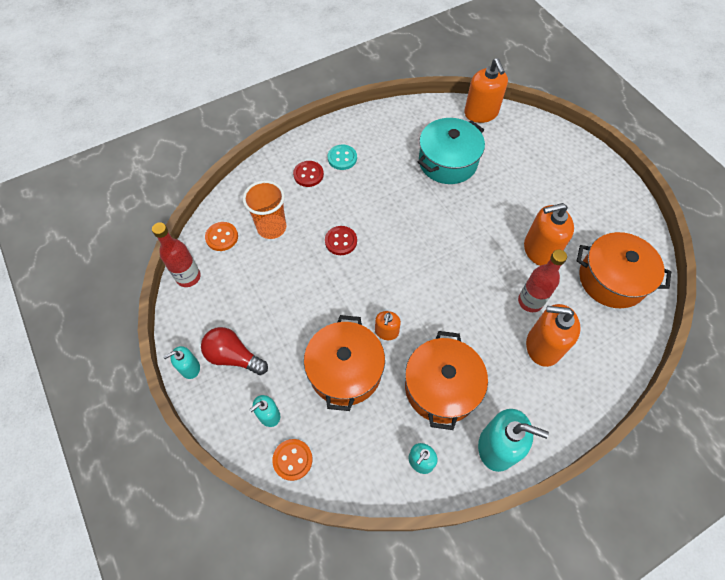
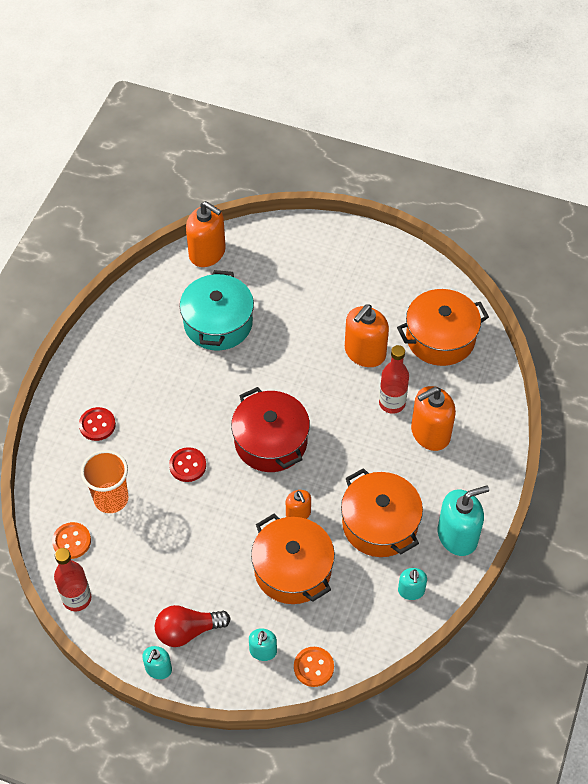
camera: 40 degrees left, 5 degrees down
(342, 158) = (115, 386): turquoise button -> none
(413, 265) = (271, 441): none -> red pot

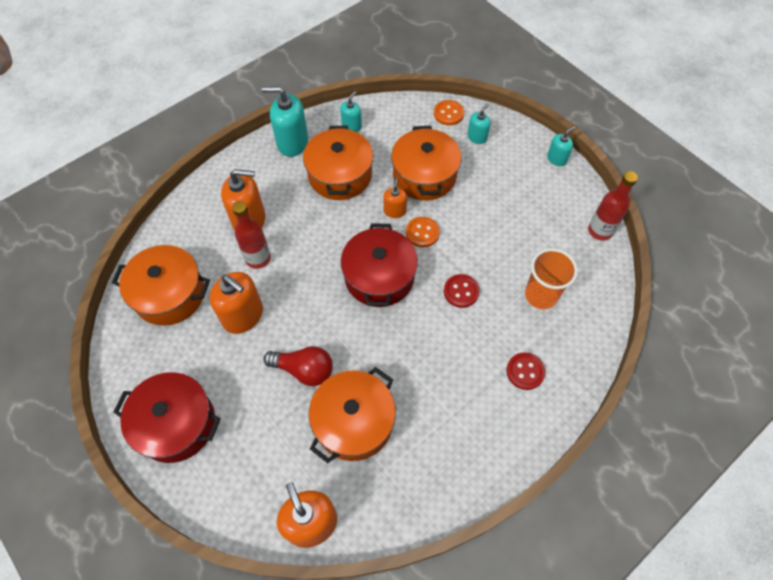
camera: 150 degrees left, 5 degrees up
(71, 541) = (588, 276): orange button -> orange button (422, 233)
(188, 631) = (524, 172): red light bulb -> red light bulb (304, 370)
(218, 323) = (353, 422): turquoise pot -> orange pot
(350, 260) = (176, 424): none -> red pot
(365, 352) = (243, 315): orange soap dispenser -> orange soap dispenser turned 60 degrees clockwise

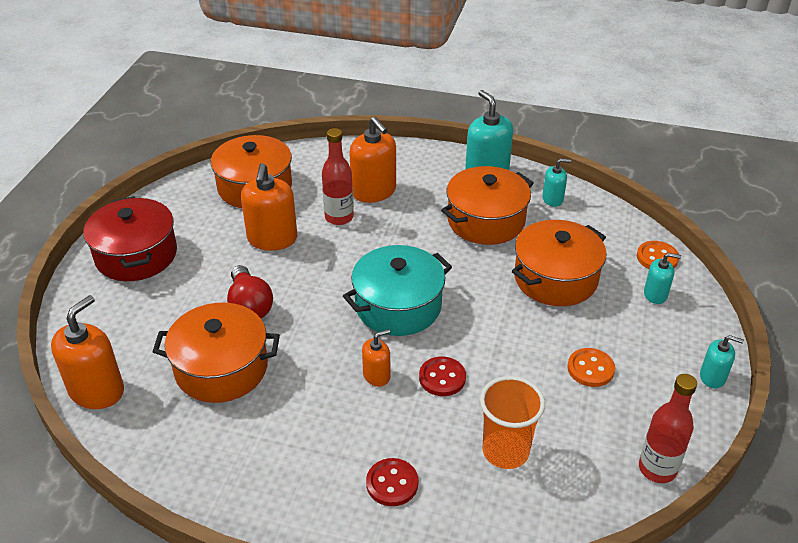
camera: 55 degrees right, 20 degrees down
(379, 277) = (398, 306): red pot -> turquoise pot
(394, 211) = (487, 278): orange soap dispenser -> orange soap dispenser (376, 375)
(422, 233) = (483, 312): orange button -> orange button (590, 369)

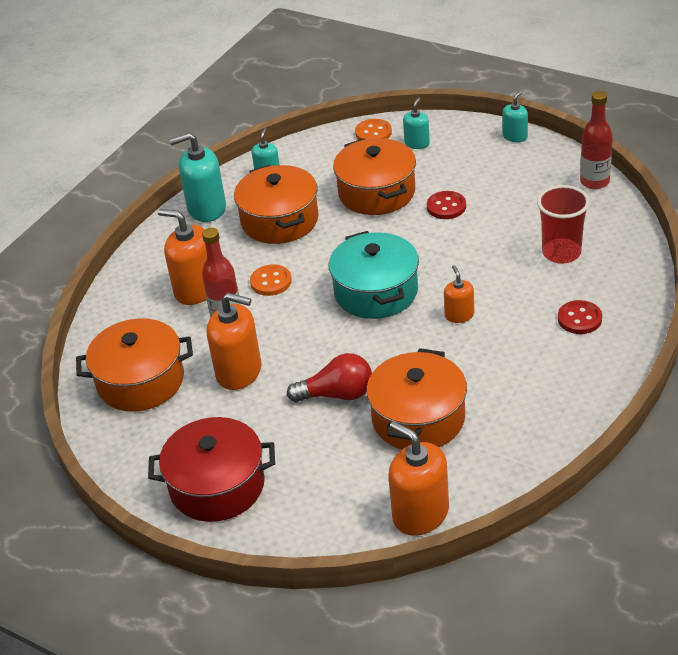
camera: 70 degrees left, 0 degrees up
(374, 191) = (196, 289): orange soap dispenser -> orange soap dispenser turned 135 degrees counterclockwise
(442, 378) = (474, 276): red button -> red button (446, 207)
(505, 451) = (561, 253): orange cup -> red cup
(590, 369) = (488, 194): orange button -> orange button (271, 281)

